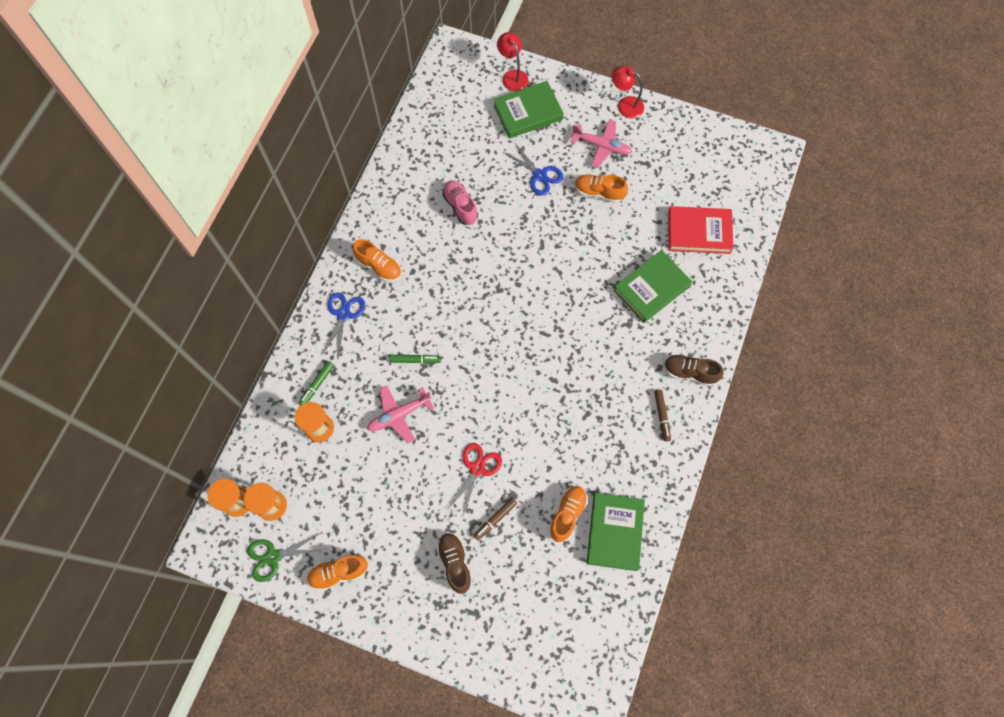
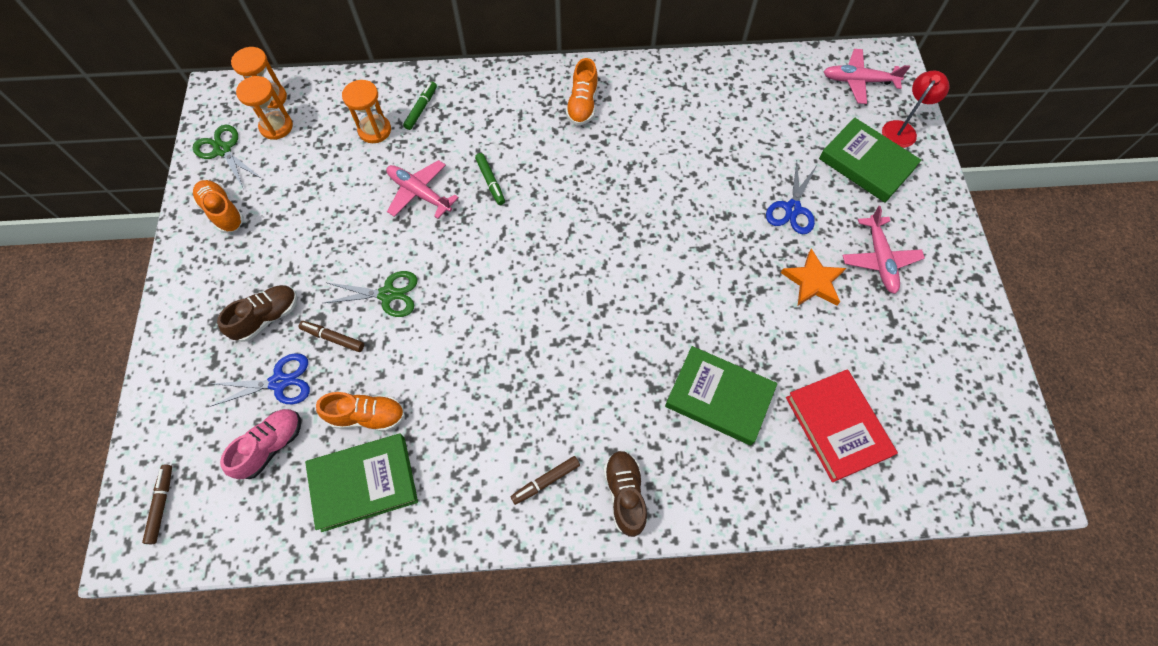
camera: 65 degrees right, 5 degrees down
(317, 385) = (421, 109): green marker -> green marker turned 105 degrees clockwise
(344, 314) = (511, 98): blue scissors -> blue scissors (279, 382)
(459, 78) = (859, 81): none -> pink plane
(460, 206) = (700, 147): pink shoe -> pink shoe (271, 446)
(477, 468) = (388, 294): red scissors -> green scissors
(572, 677) = (161, 505): none -> brown marker
(598, 192) = (813, 281): orange shoe -> orange star
(625, 105) = (957, 263): red lamp -> none

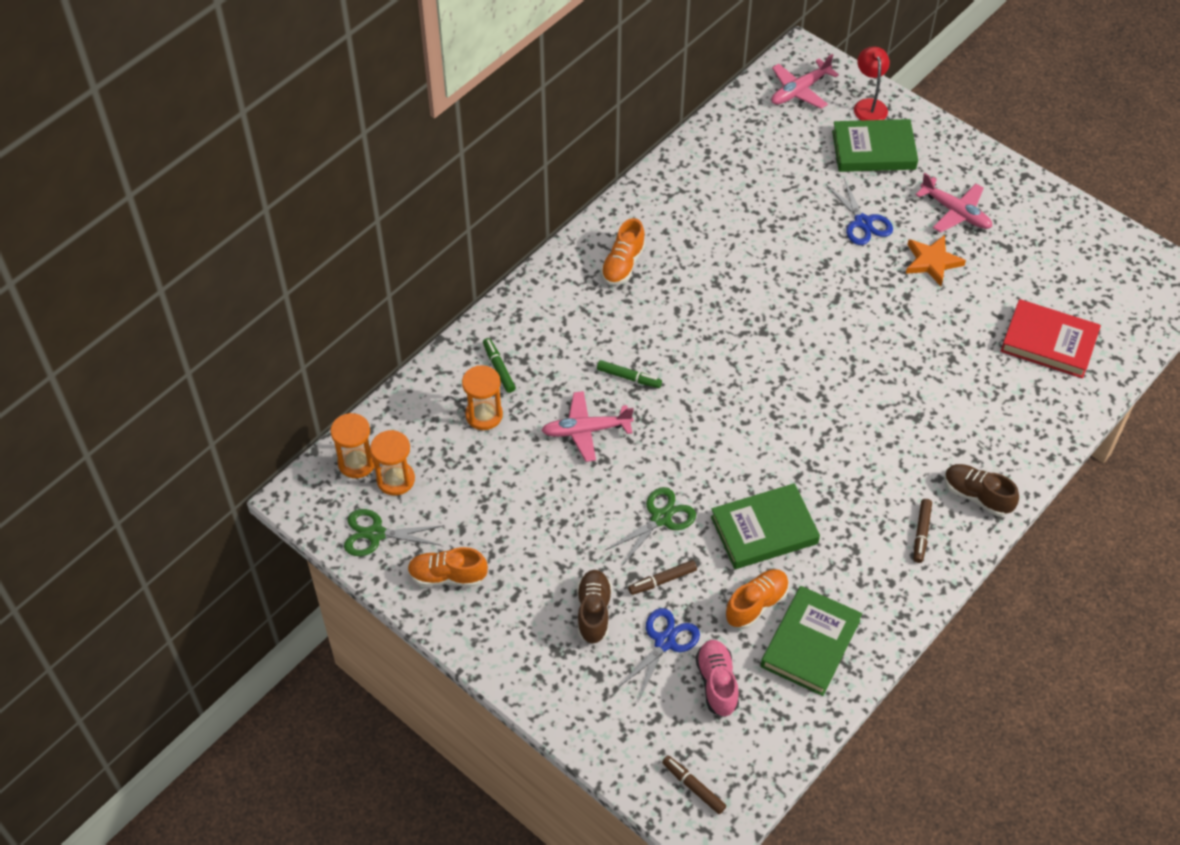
camera: 45 degrees left, 10 degrees down
(582, 105) = (623, 264): orange shoe -> orange shoe turned 60 degrees clockwise
(719, 397) = (962, 387): green book -> green book (764, 530)

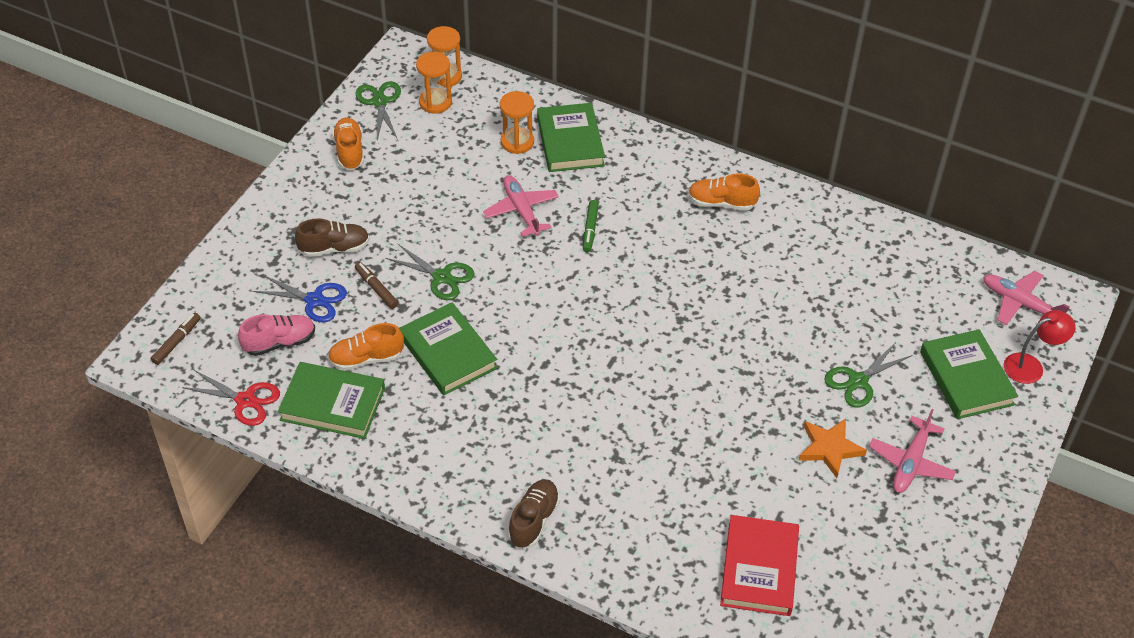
camera: 75 degrees right, 5 degrees down
(499, 368) = (570, 142): green marker -> green book
(756, 604) = (366, 358): orange shoe -> orange shoe turned 135 degrees clockwise
(790, 725) = (246, 401): none -> red scissors
(863, 223) = (857, 381): blue scissors -> green scissors
(921, 533) = (475, 477): brown marker -> none

